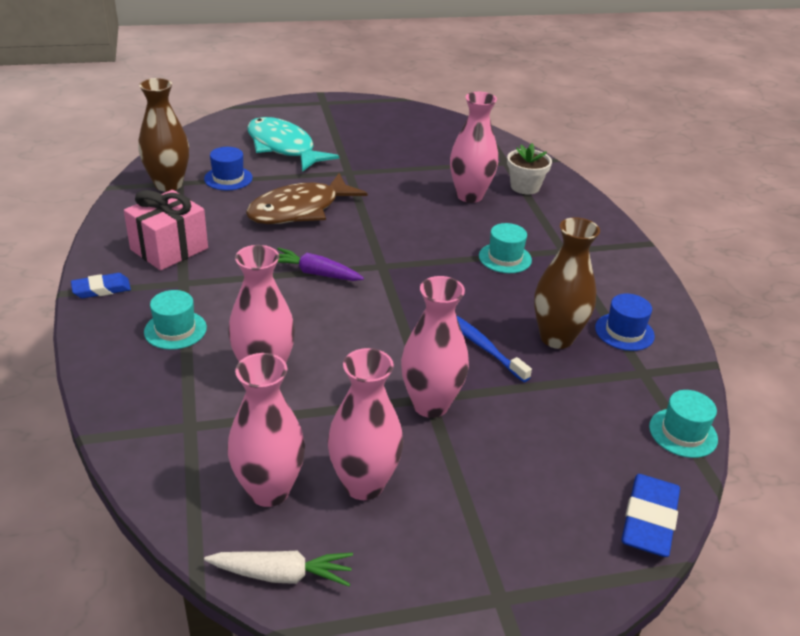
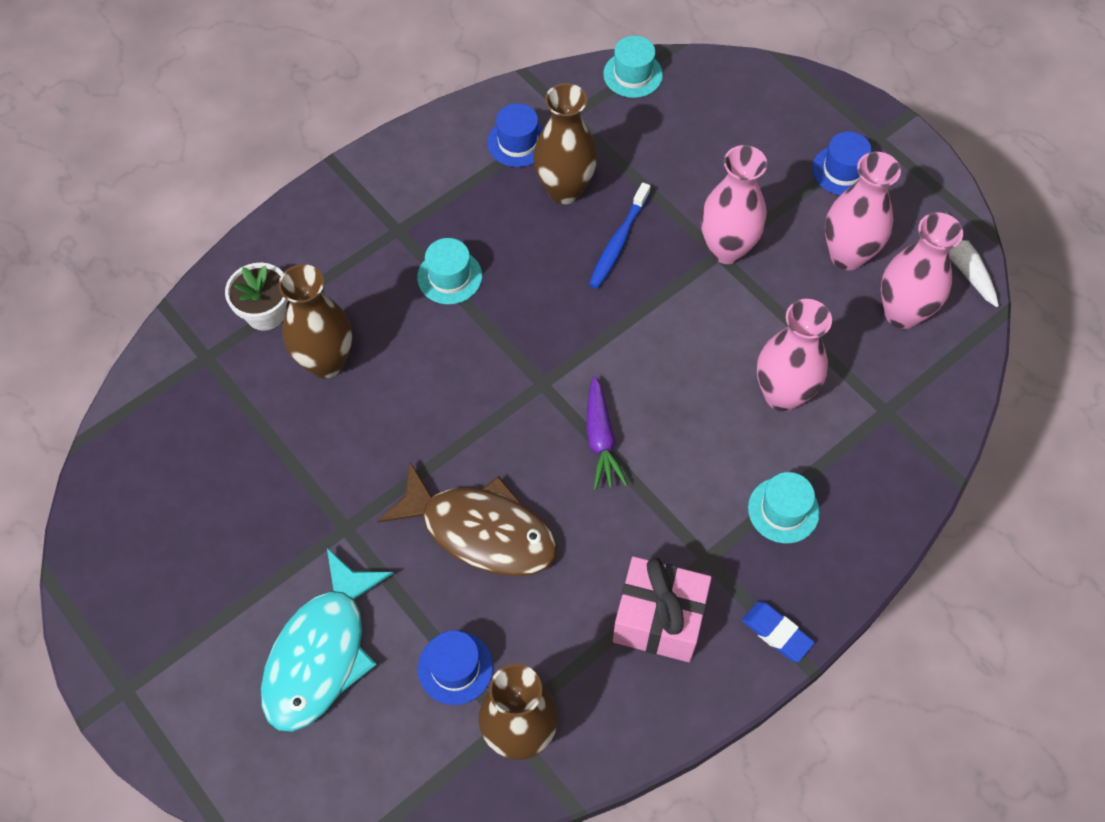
camera: 115 degrees left, 25 degrees up
(469, 196) = (326, 362): pink vase -> brown vase
(470, 538) = (843, 170): none -> blue hat
(649, 520) = (744, 76): blue eraser -> none

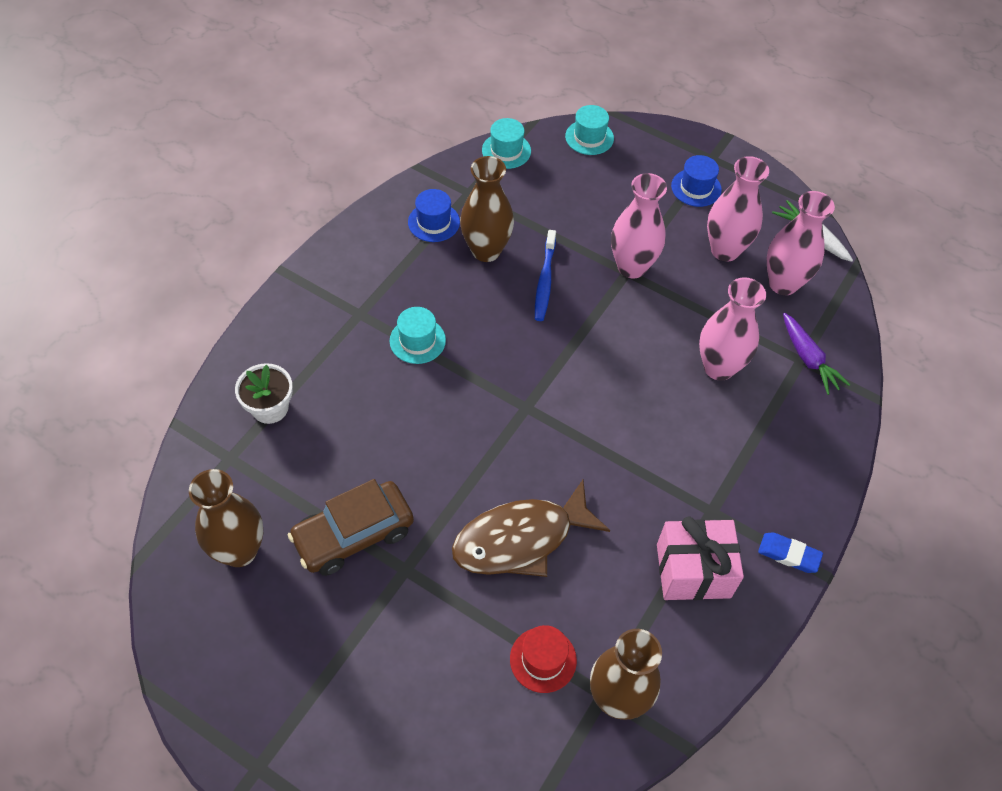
camera: 20 degrees left, 5 degrees down
(304, 475) = (353, 535): none -> brown car
(321, 653) = (424, 682): turquoise fish -> none
(326, 362) = (338, 435): brown vase -> brown vase (239, 551)
(455, 667) = (543, 659): blue hat -> red hat
(480, 530) = (521, 539): brown fish -> brown fish turned 150 degrees clockwise
(600, 439) = (590, 439): purple carrot -> purple carrot (808, 359)
(783, 510) = (755, 456): turquoise hat -> turquoise hat (589, 137)

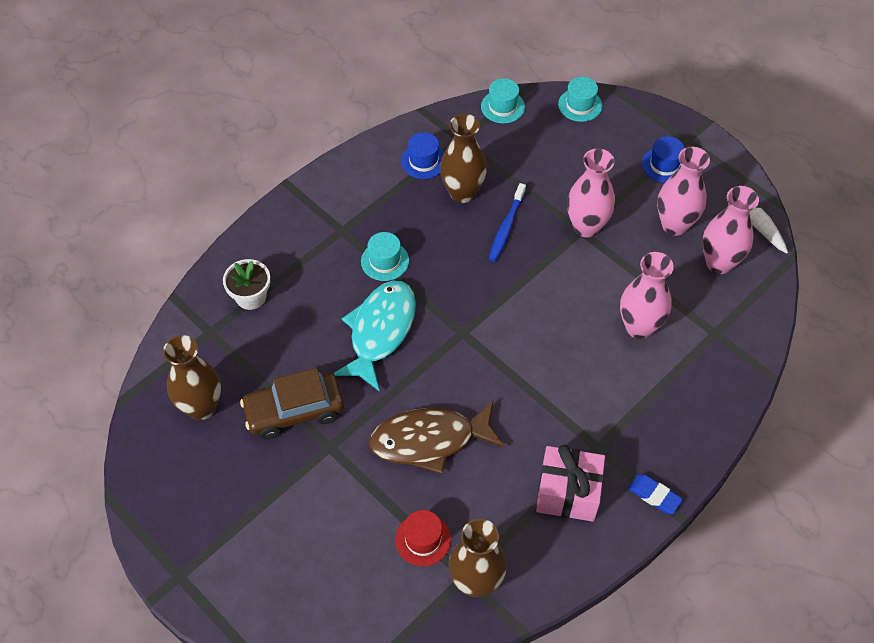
camera: 15 degrees right, 0 degrees up
(432, 422) = (380, 331): none -> turquoise fish
(808, 359) = (722, 333): purple carrot -> none

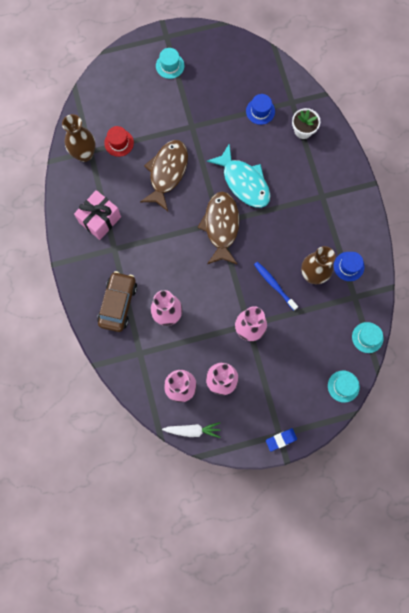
camera: 120 degrees right, 20 degrees up
(201, 407) = (248, 80): brown vase -> none
(294, 411) = (221, 120): brown car -> brown car (118, 304)
(385, 261) = (288, 207): turquoise hat -> turquoise hat (170, 66)
(467, 327) = (221, 226): none -> brown fish
(654, 495) = (73, 259): blue eraser -> blue eraser (281, 439)
(664, 165) = (267, 406): blue hat -> blue hat (260, 111)

